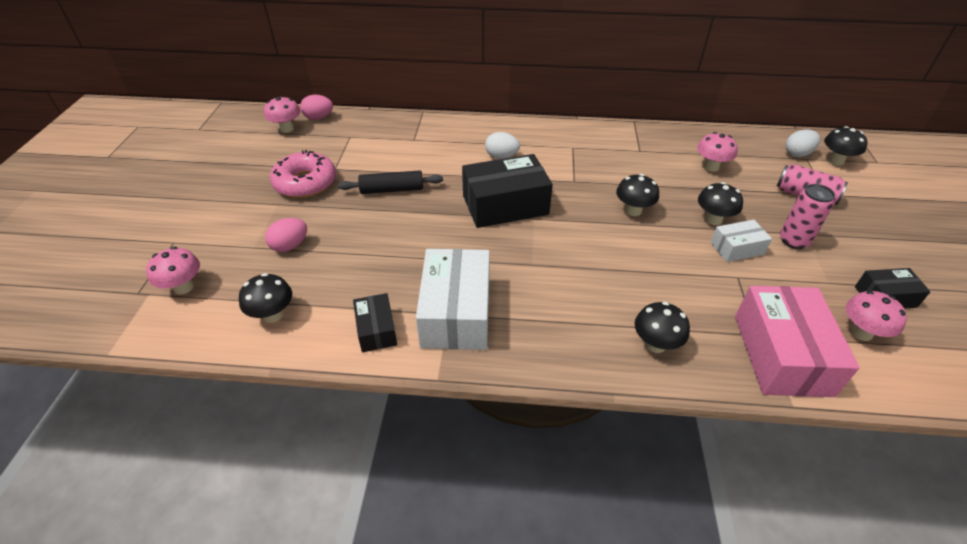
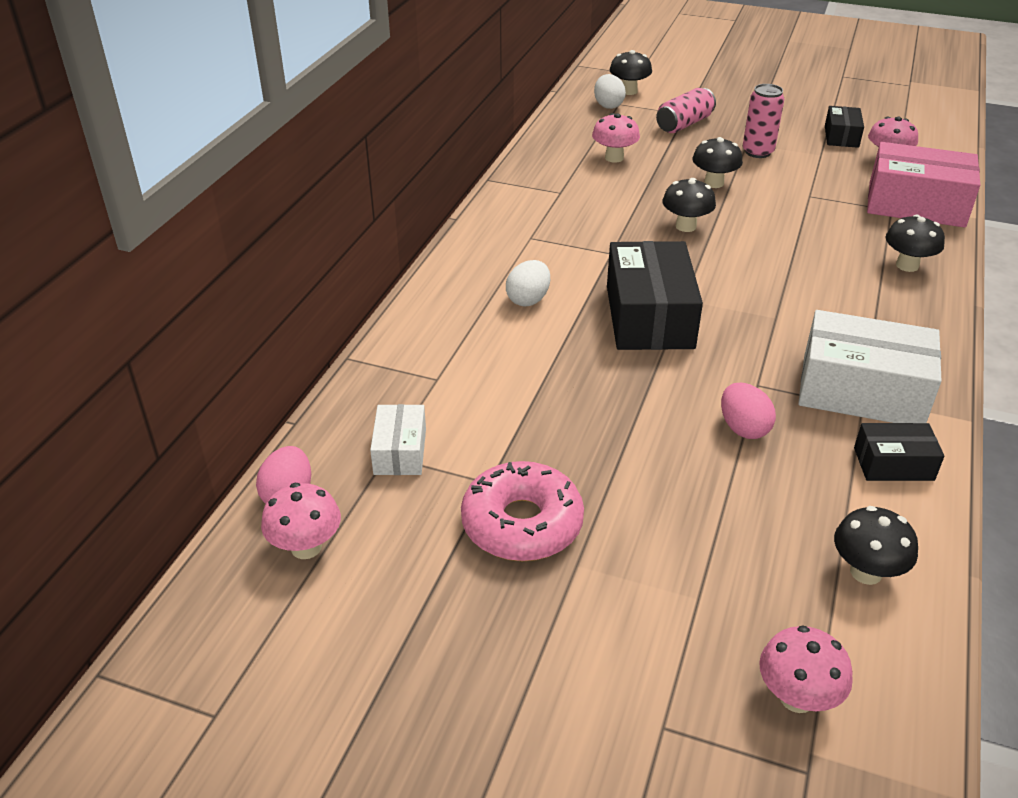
camera: 75 degrees left, 5 degrees down
(290, 246) = (703, 549): pink egg -> pink egg (743, 428)
(392, 190) = (578, 419): black rolling pin -> none
(736, 248) = (764, 184): white box -> white box (400, 451)

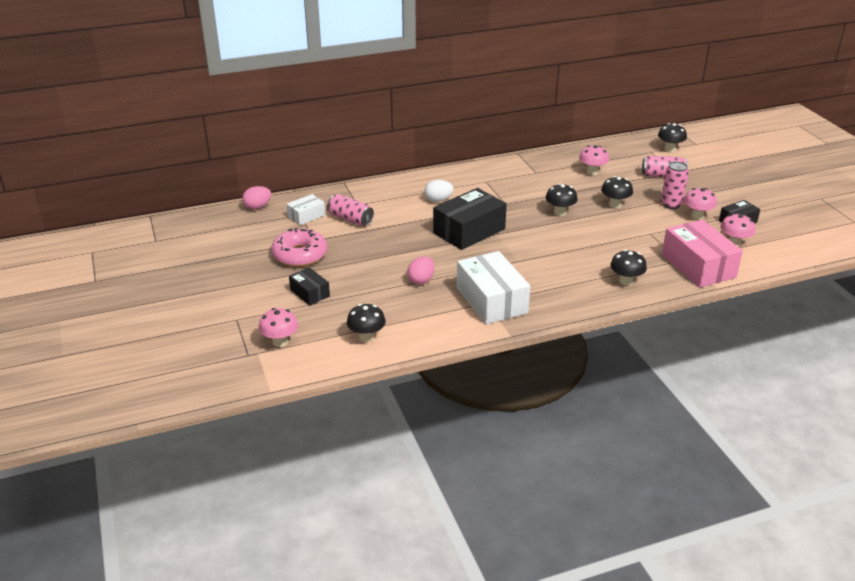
camera: 50 degrees right, 5 degrees down
(306, 547) = (238, 221): pink mushroom -> pink mushroom (697, 216)
(474, 408) = (350, 219): none -> pink can
(608, 105) = (643, 150): white egg -> none
(893, 464) = (447, 324): black box -> black box (310, 293)

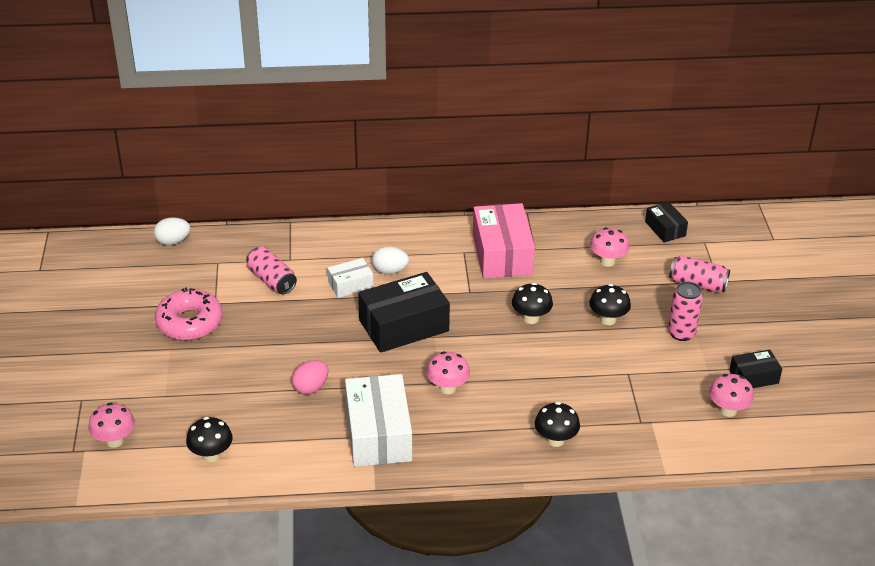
camera: 15 degrees right, 5 degrees up
(257, 207) = (173, 241): pink egg -> white egg
(306, 216) = (223, 266): white box -> white box (350, 285)
(310, 293) = (176, 380): black box -> black box (665, 229)
(670, 149) = (733, 242): black mushroom -> none
(697, 216) = (704, 358): pink mushroom -> pink mushroom (447, 388)
(698, 266) = (660, 435): pink box -> pink box (502, 254)

